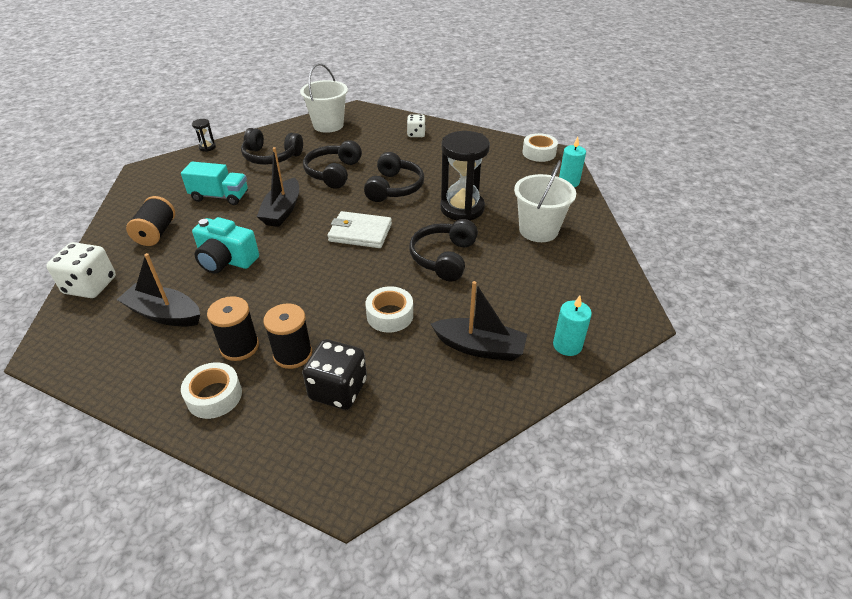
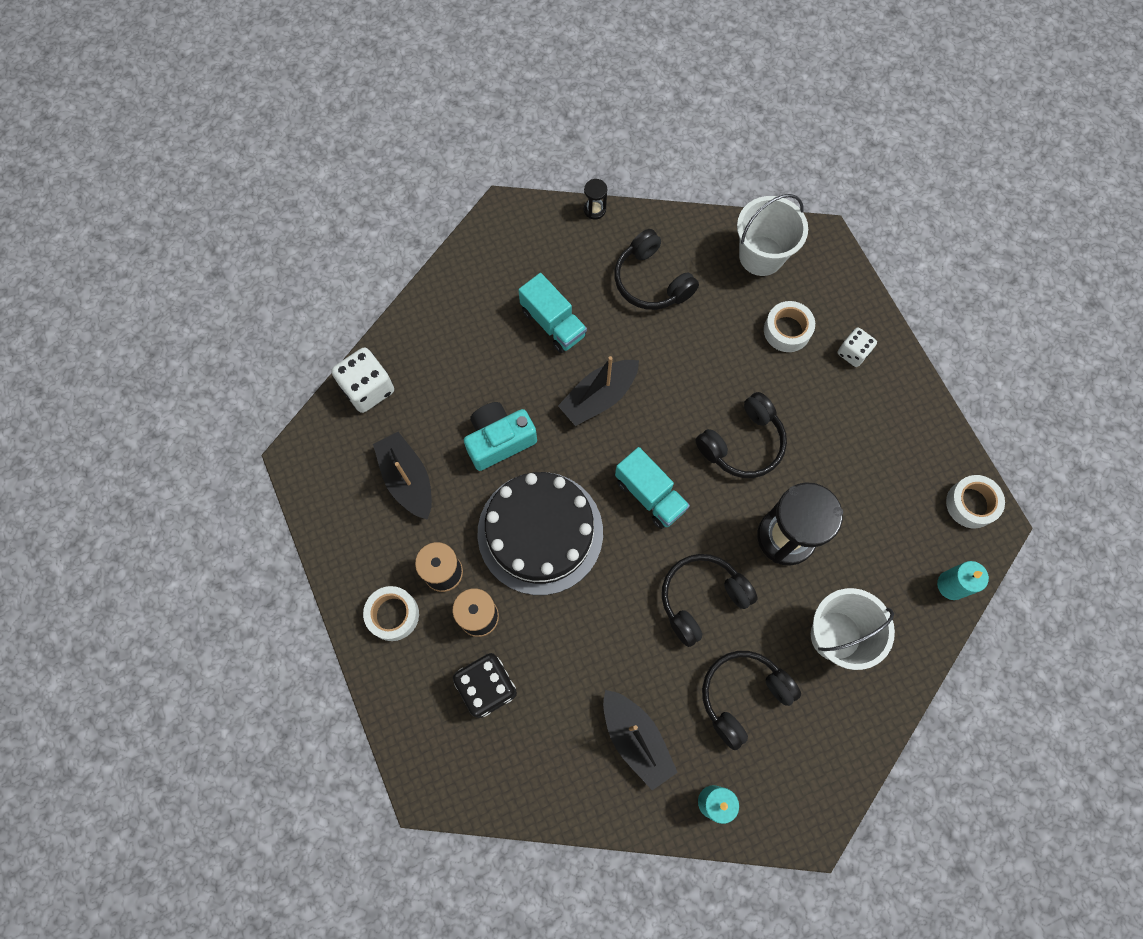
camera: 40 degrees right, 30 degrees up
(156, 233) = (460, 345): black spool -> none
(226, 260) = (499, 440): turquoise camera -> turquoise camera turned 90 degrees clockwise
(300, 286) = (540, 532): none -> black cake
(333, 173) = (697, 364): black headphones -> black headphones (743, 696)
(360, 233) = (650, 495): white wallet -> turquoise truck
(390, 315) = (590, 636): white tape -> white tape (787, 330)

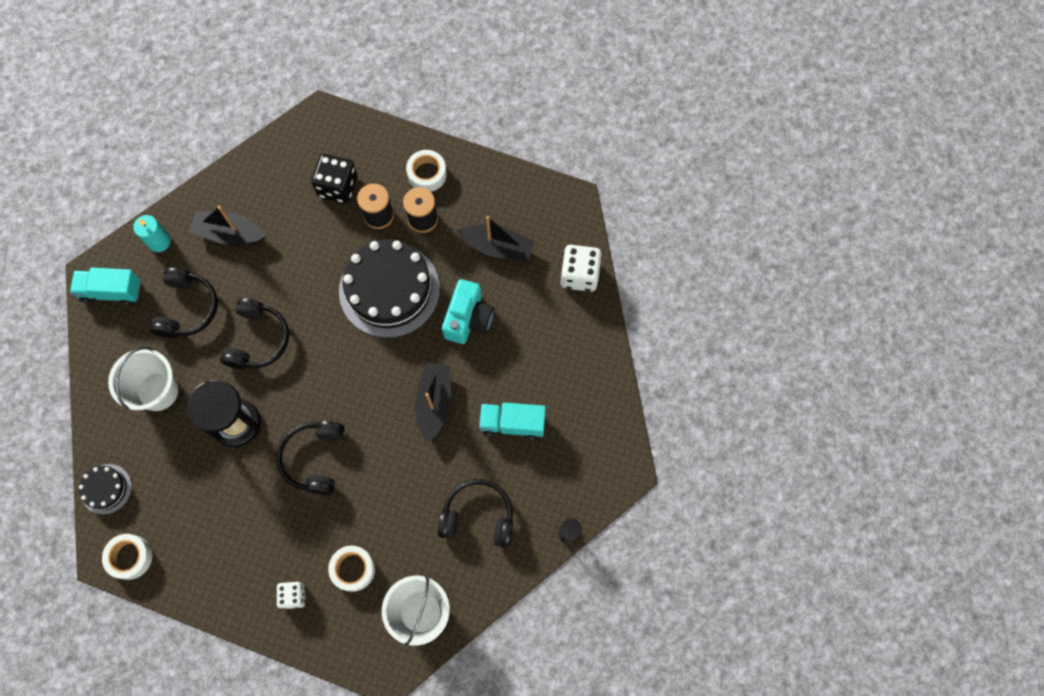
camera: 135 degrees right, 0 degrees up
(650, 495) = (344, 371): turquoise truck -> turquoise truck (111, 291)
(951, 585) = (106, 489): turquoise candle -> black cake

